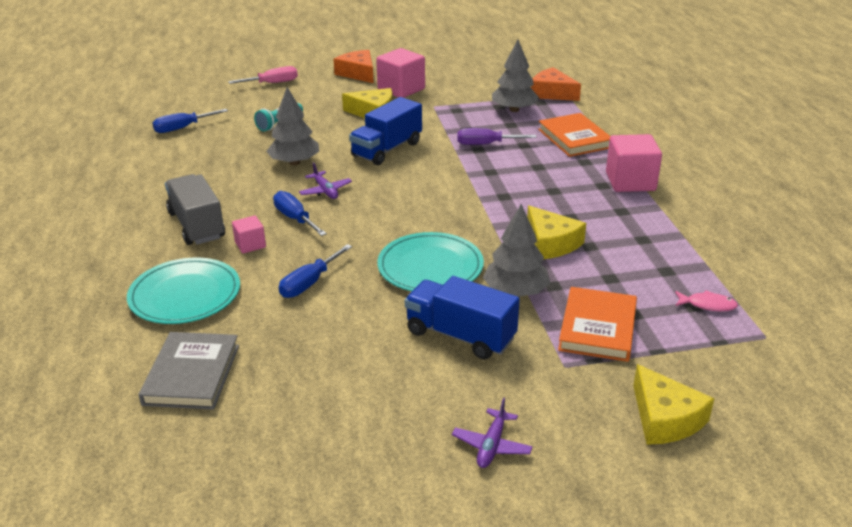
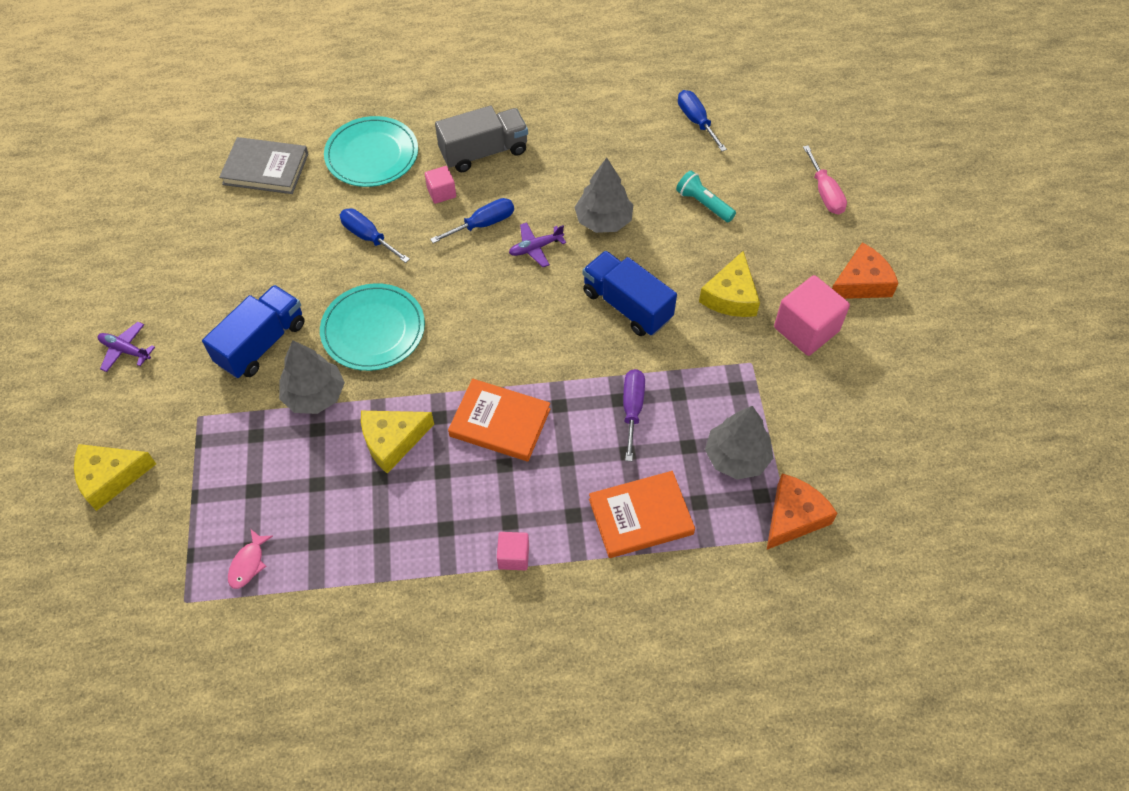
camera: 95 degrees right, 25 degrees up
(597, 328) = (241, 454): orange book -> orange book (500, 422)
(630, 182) = (513, 556): pink cube -> pink cube, size x0.53

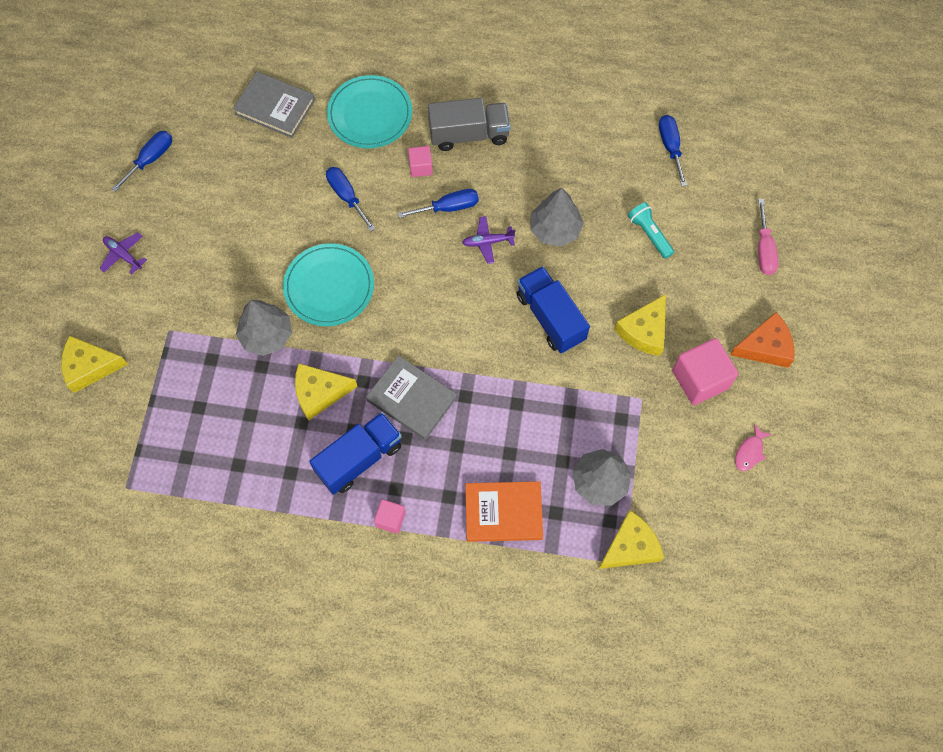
camera: 15 degrees right, 10 degrees up
(136, 247) = (151, 159): none -> blue screwdriver
(248, 564) = (181, 469): pink fish -> pink fish (749, 452)
(262, 343) = (234, 276): blue truck -> blue truck (359, 459)
(500, 422) = (411, 399): orange book -> grey book
(632, 409) = (525, 415): purple screwdriver -> none
(793, 517) = (630, 546): orange cheese -> yellow cheese

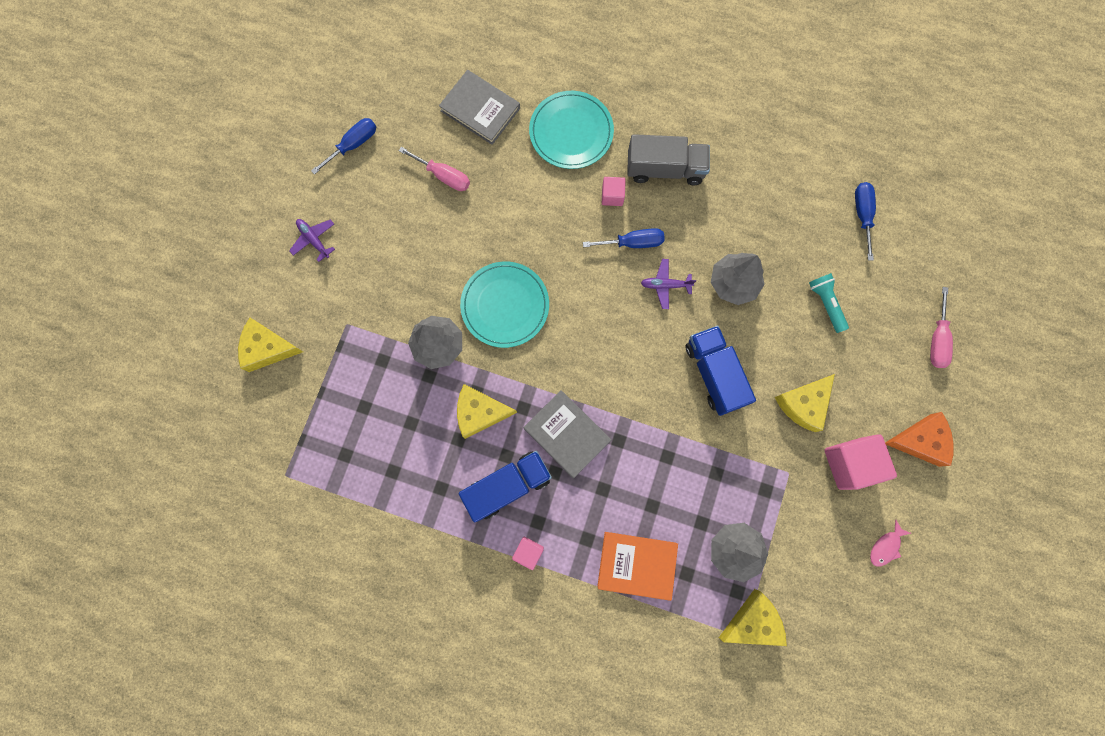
camera: 10 degrees right, 10 degrees up
(247, 174) = (444, 176): none -> pink screwdriver
(346, 196) = (535, 214): blue screwdriver -> none

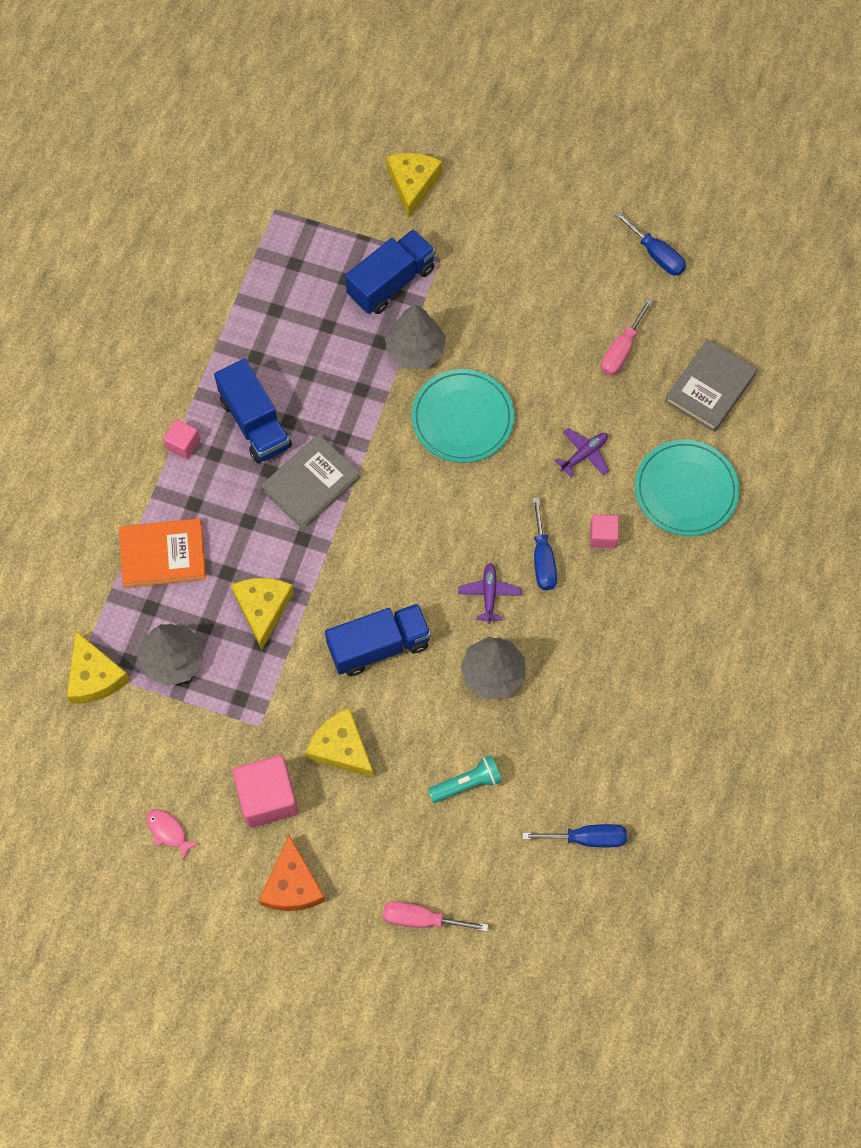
camera: 90 degrees right, 10 degrees down
(314, 240) = (538, 221): purple plane -> purple plane (584, 454)
(369, 366) = (391, 282): none -> blue truck
(480, 412) = (338, 394): yellow cheese -> yellow cheese (263, 609)
(636, 565) = (163, 555): orange book -> orange book turned 75 degrees clockwise
(665, 169) = (641, 598): grey truck -> none

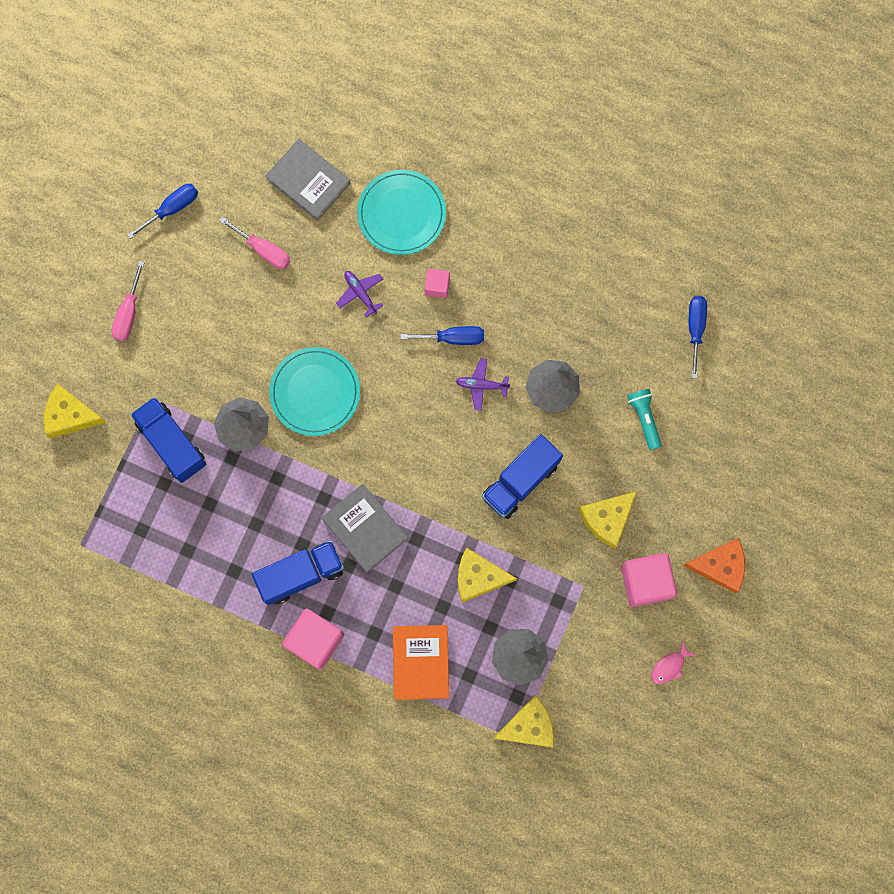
camera: 85 degrees left, 10 degrees up
(183, 444) = (315, 640): pink cube -> pink cube, size x1.87
(379, 646) = (520, 481): blue truck -> blue truck turned 120 degrees counterclockwise
(421, 919) = (753, 465): pink screwdriver -> pink screwdriver (128, 313)

